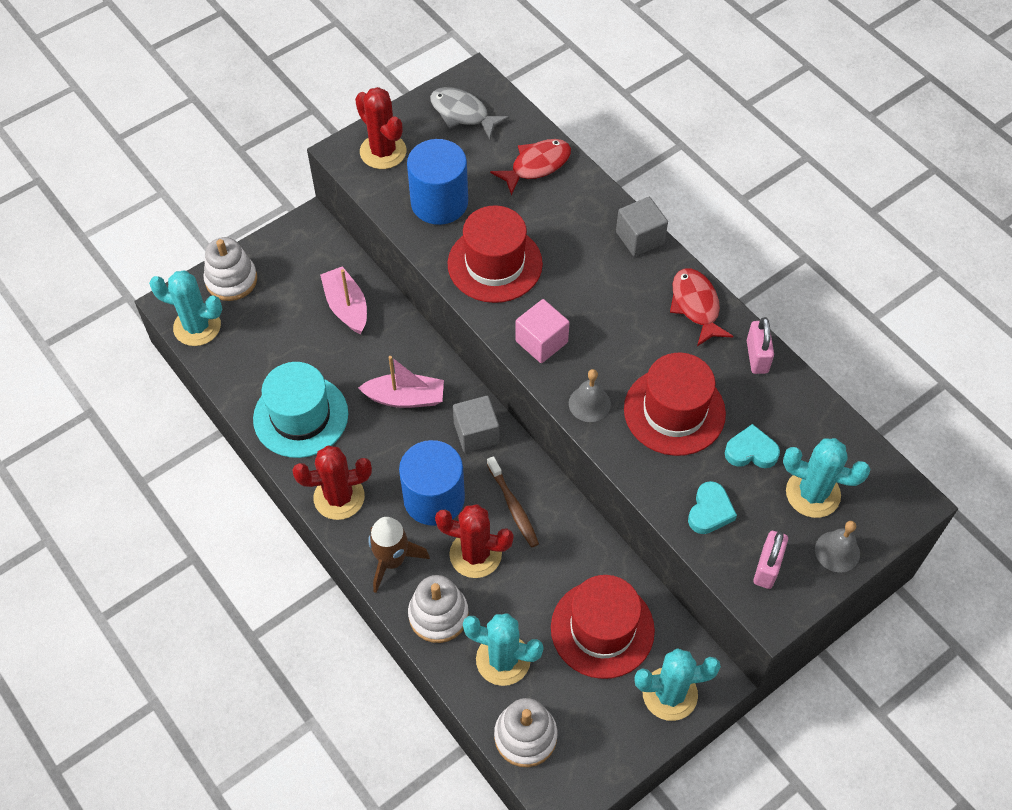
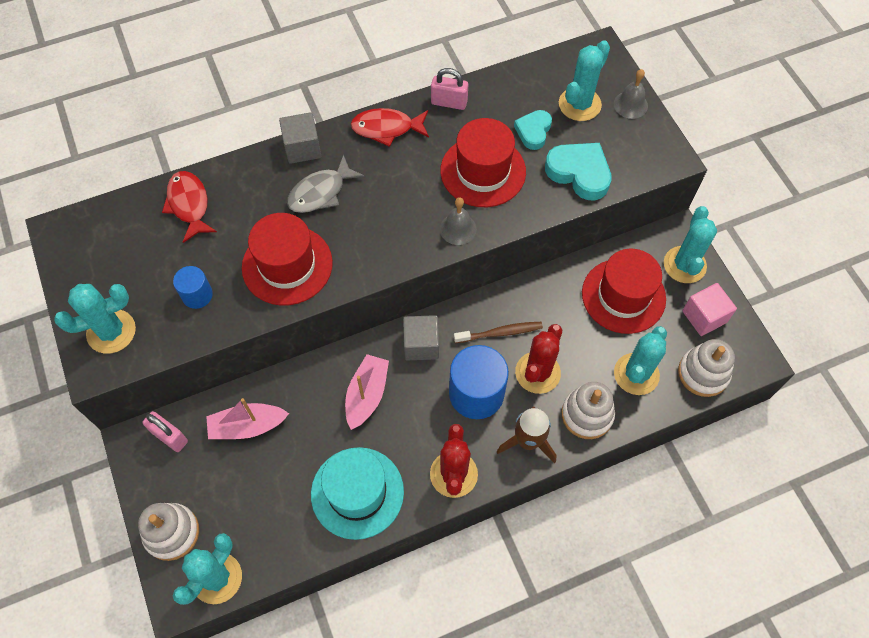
camera: 75 degrees left, 5 degrees up
(383, 151) = (111, 331): red cactus -> turquoise cactus
(439, 202) = (197, 295): blue cylinder -> blue cylinder, size x0.54
(462, 113) = (97, 250): grey fish -> grey fish (320, 192)
(541, 342) = (384, 249): pink cube -> pink cube (704, 316)
(710, 511) = (579, 173): turquoise heart -> turquoise heart, size x1.57
(767, 567) = (635, 151): pink padlock -> pink padlock (170, 436)

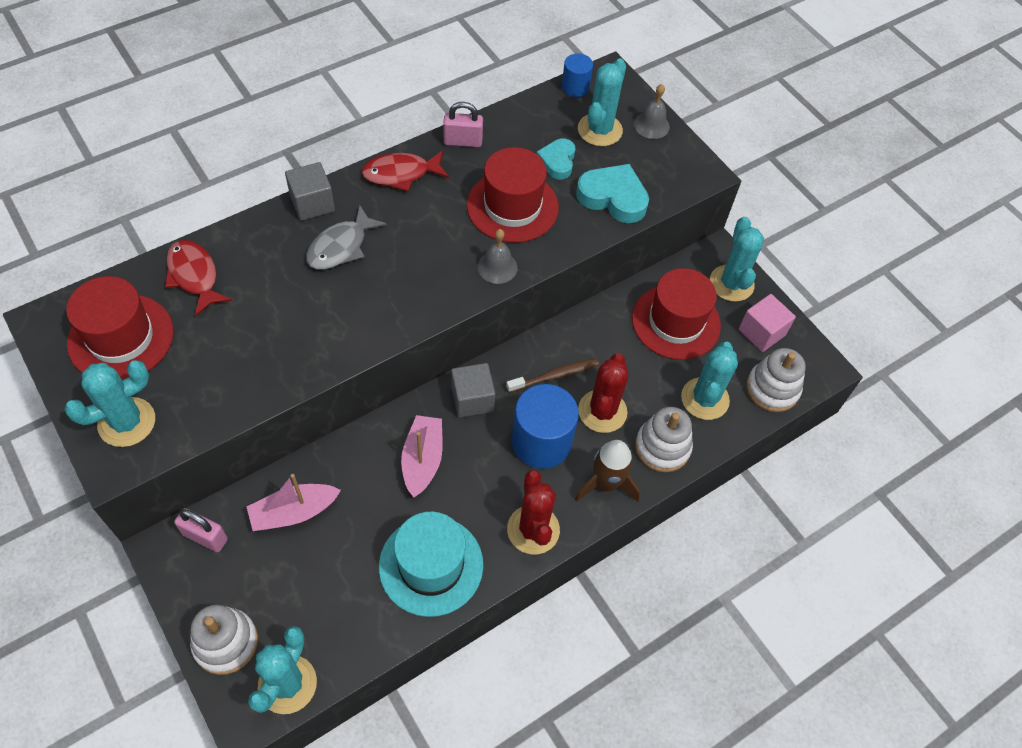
camera: 15 degrees left, 5 degrees down
(197, 295) = (220, 370): blue cylinder -> blue cylinder (575, 87)
(287, 265) = (317, 326): red hat -> red hat (121, 337)

